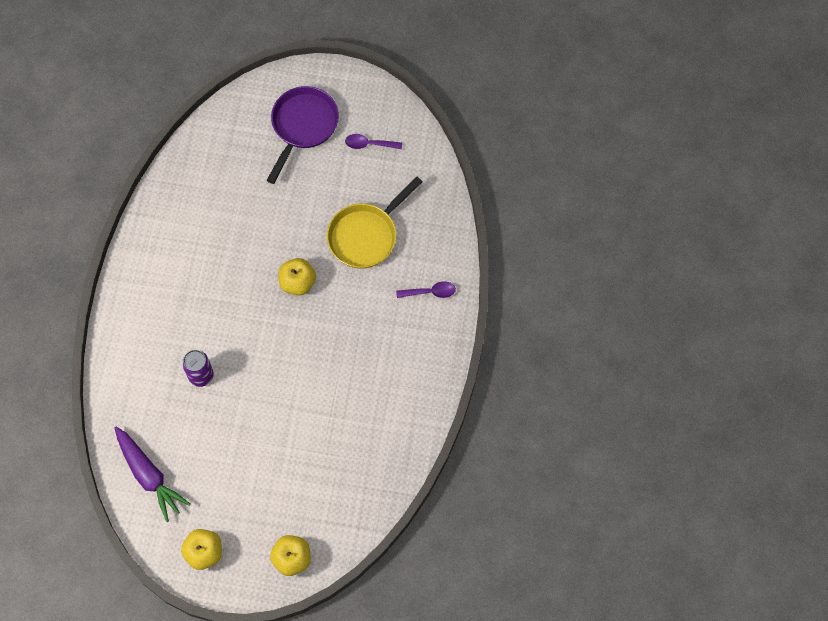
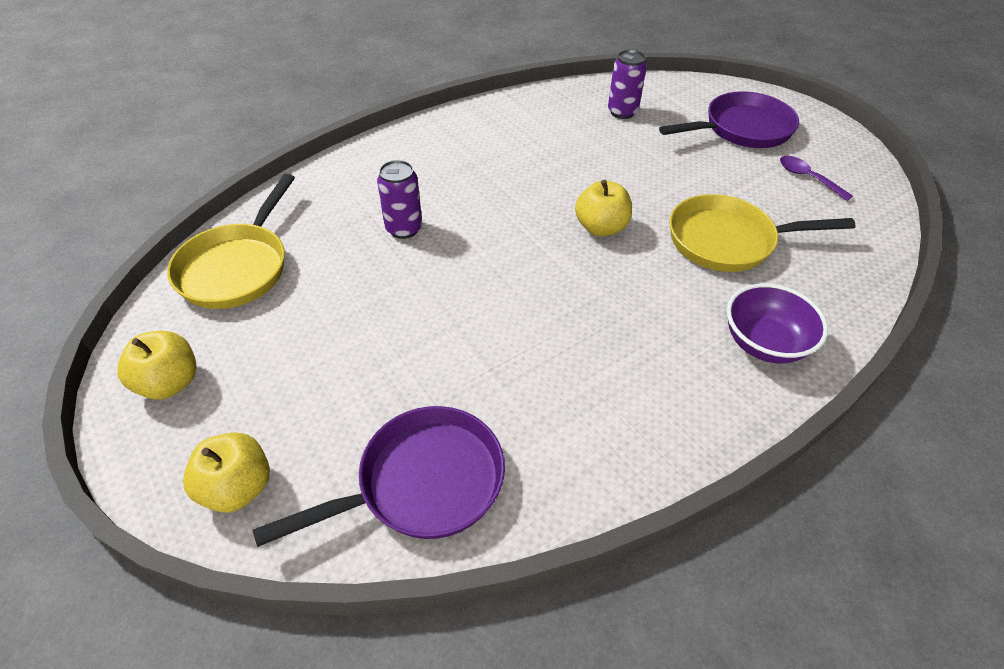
camera: 45 degrees right, 20 degrees down
(149, 475) = (237, 267): purple carrot -> yellow pan
(221, 170) = (622, 112): none -> purple can
(357, 489) = (421, 483): none -> purple pan
(430, 292) = (764, 343): purple spoon -> purple bowl

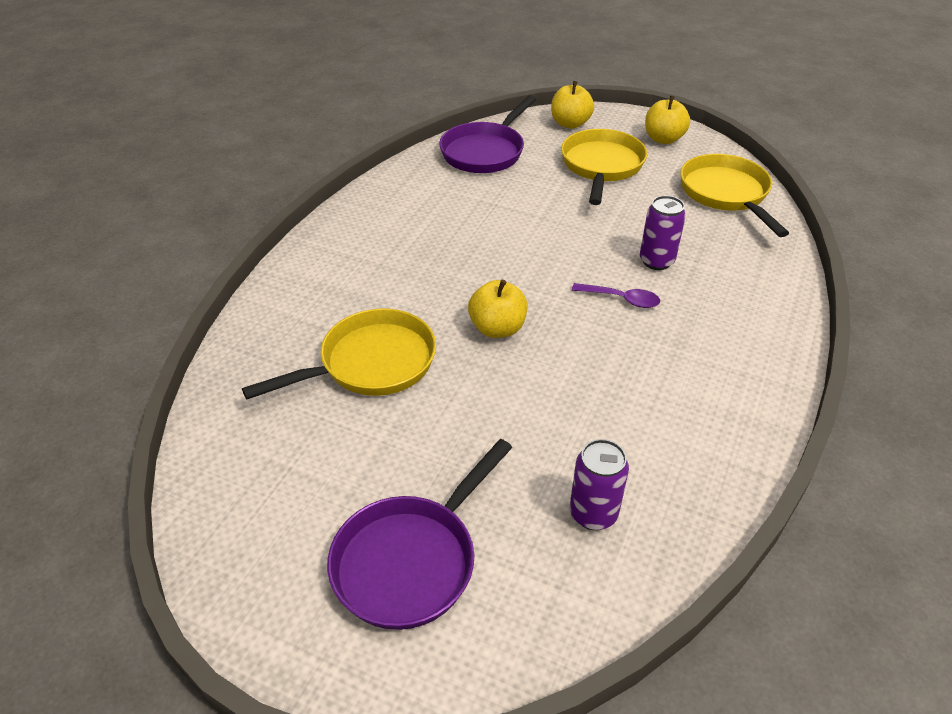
camera: 150 degrees right, 5 degrees down
(306, 371) = (601, 166): none -> yellow pan
(764, 343) = (313, 285): purple bowl -> none
(807, 178) = (299, 496): purple spoon -> purple spoon (621, 299)

